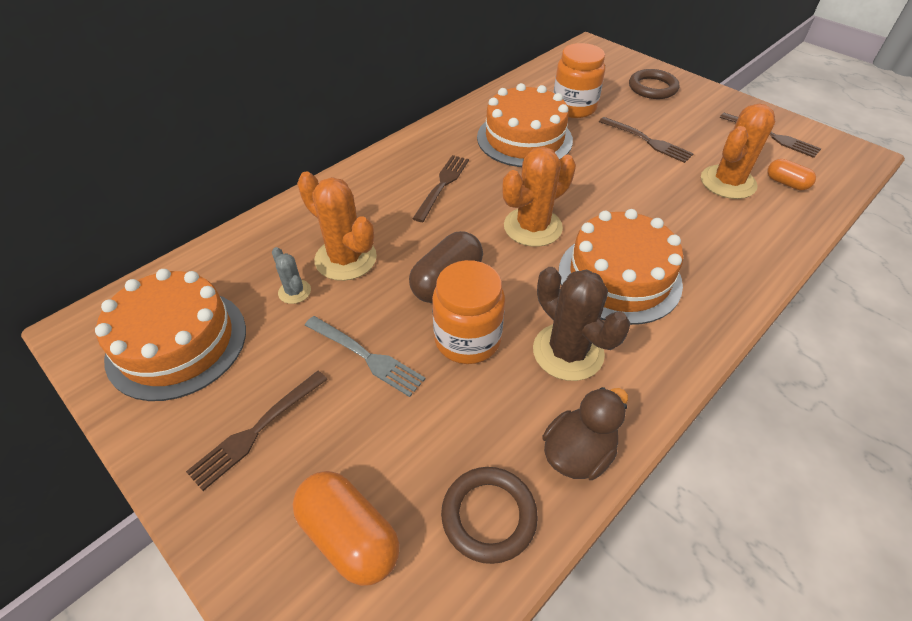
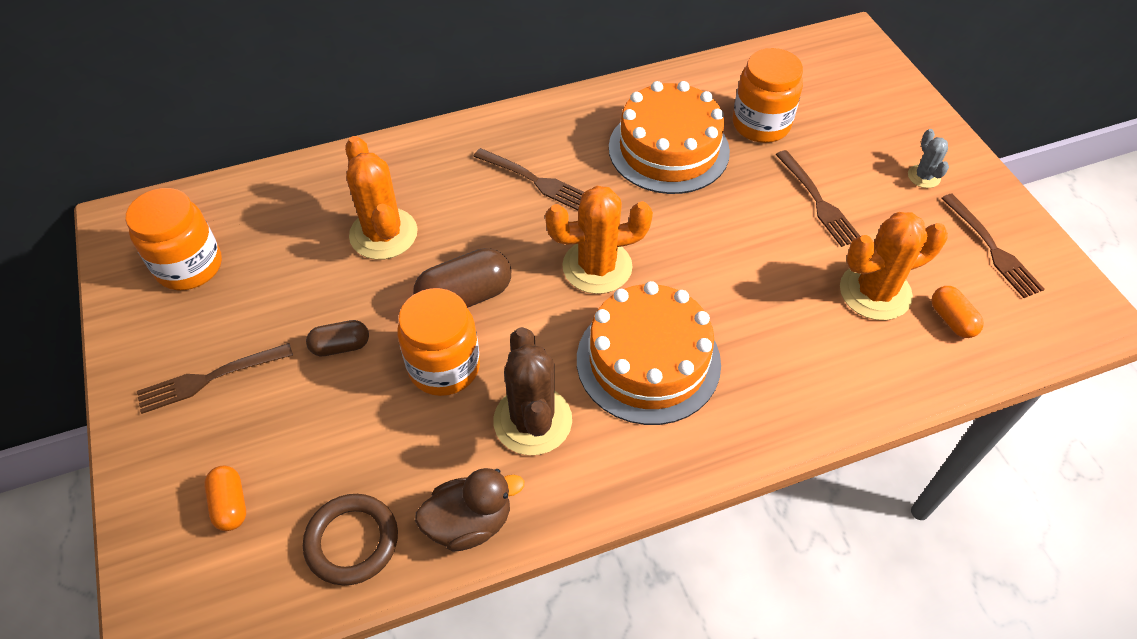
camera: 25 degrees right, 5 degrees up
(177, 343) = (189, 266): orange cake -> orange jar
(294, 292) = (316, 252): grey cactus -> grey cactus (923, 176)
(349, 536) = (230, 504): orange capsule -> orange capsule, size x0.59
(366, 356) = (341, 346): grey fork -> brown capsule
(442, 185) = (534, 180): brown fork -> brown fork turned 75 degrees clockwise
(652, 88) = (887, 126): brown ring -> none

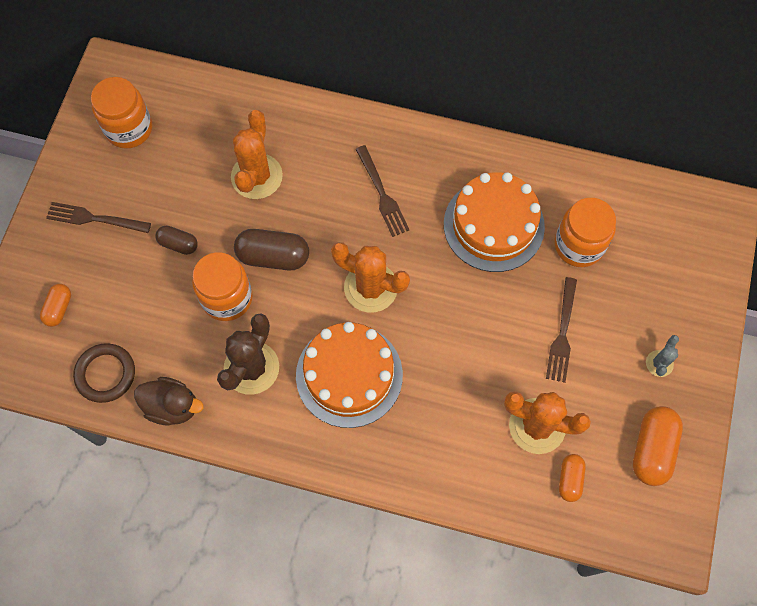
camera: 35 degrees right, 15 degrees up
(992, 248) = (652, 449): brown fork -> orange capsule

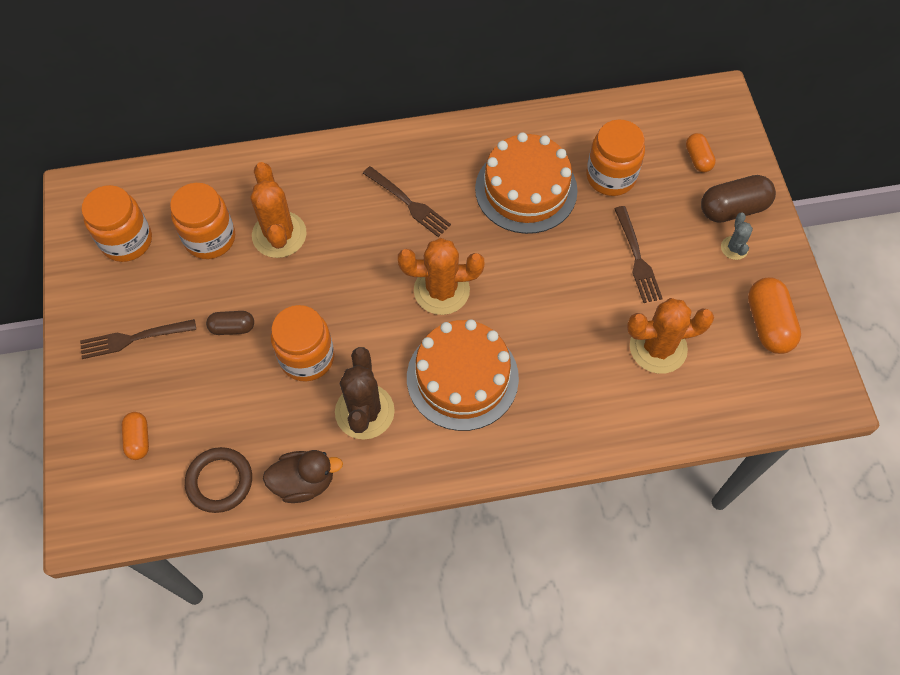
camera: 25 degrees left, 5 degrees down
(197, 155) = (210, 238): none -> orange jar
(273, 256) = (333, 301): brown capsule -> brown capsule (733, 208)
(569, 479) = (711, 381): orange capsule -> orange capsule (698, 159)

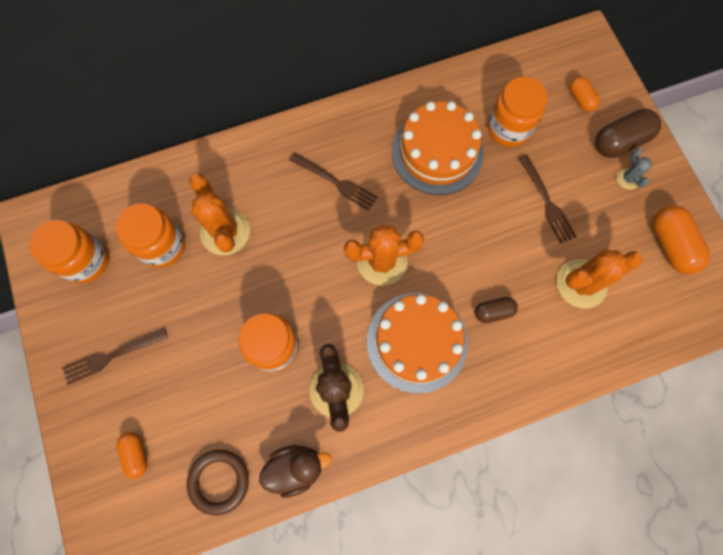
camera: 10 degrees left, 10 degrees up
(232, 327) = (201, 329): brown capsule -> brown capsule (493, 312)

